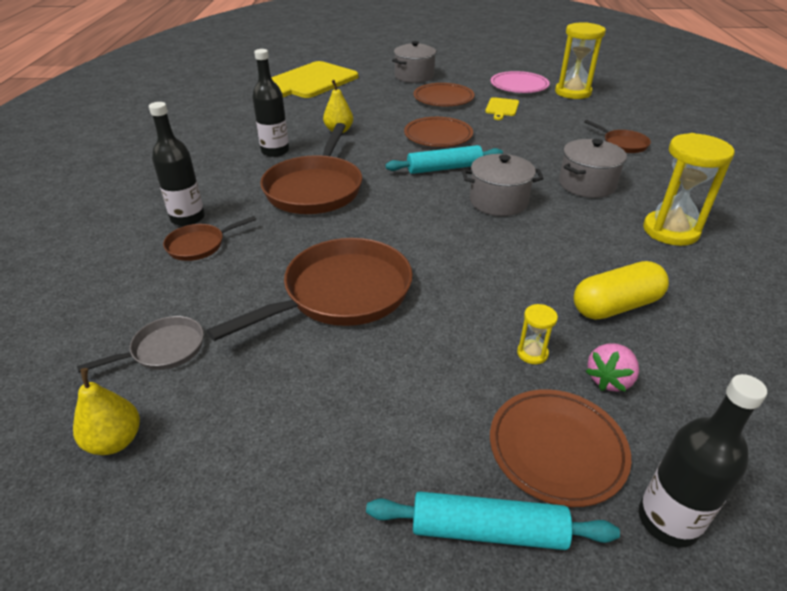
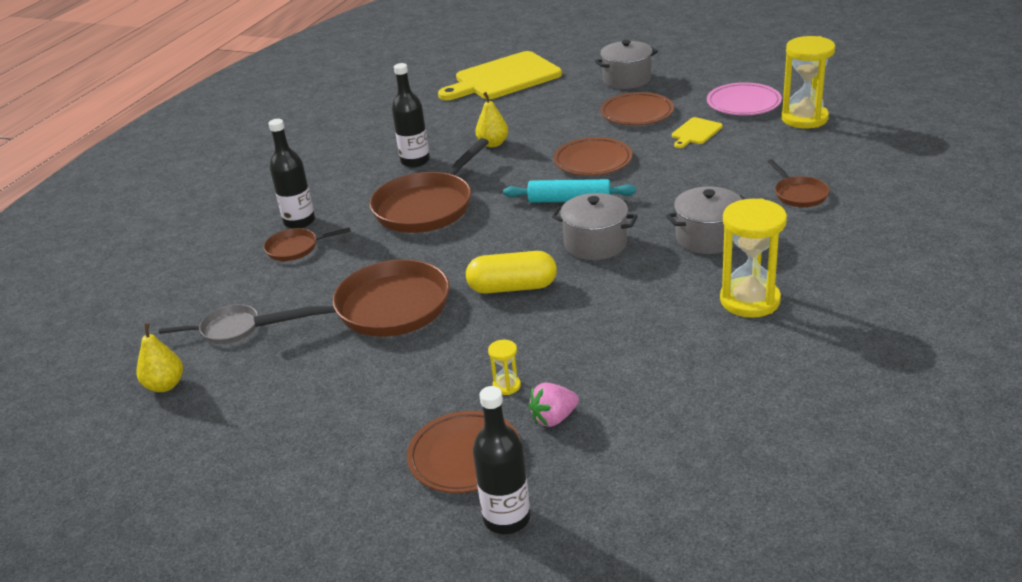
camera: 25 degrees right, 5 degrees down
(488, 530) = (373, 492): turquoise rolling pin -> none
(615, 306) = (618, 361): yellow capsule -> yellow capsule (512, 287)

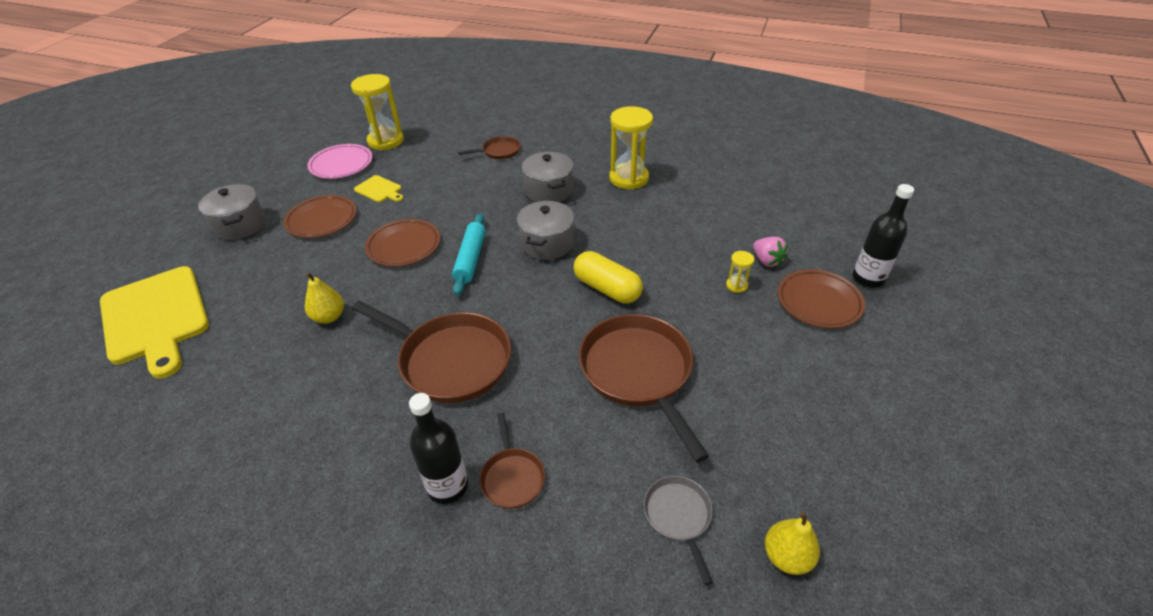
camera: 95 degrees left, 10 degrees up
(415, 161) = (337, 383): black bottle -> none
(512, 287) = (607, 288): yellow capsule -> yellow capsule turned 45 degrees counterclockwise

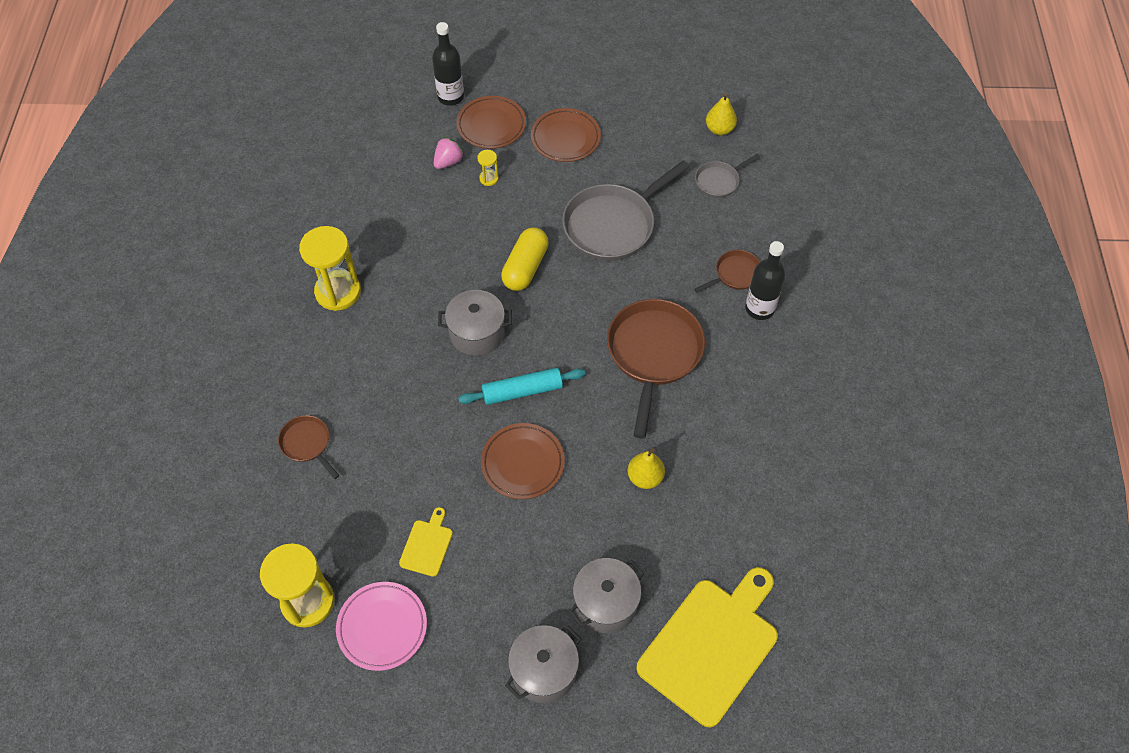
camera: 110 degrees left, 15 degrees up
(322, 220) = (505, 578): brown plate -> brown plate (565, 138)
(549, 191) = (382, 361): grey pot -> grey pot (605, 603)
(638, 372) = (613, 225): brown pan -> grey pan

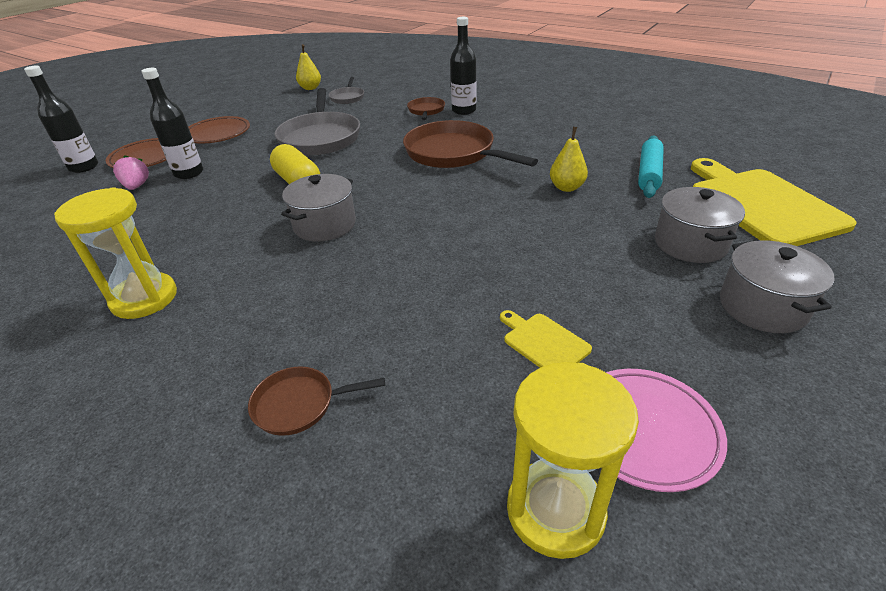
camera: 55 degrees left, 20 degrees down
(489, 178) = (189, 173): yellow hourglass -> black bottle
(522, 391) = (416, 220): turquoise rolling pin -> turquoise rolling pin (649, 174)
(522, 463) = (495, 243): brown plate -> none

